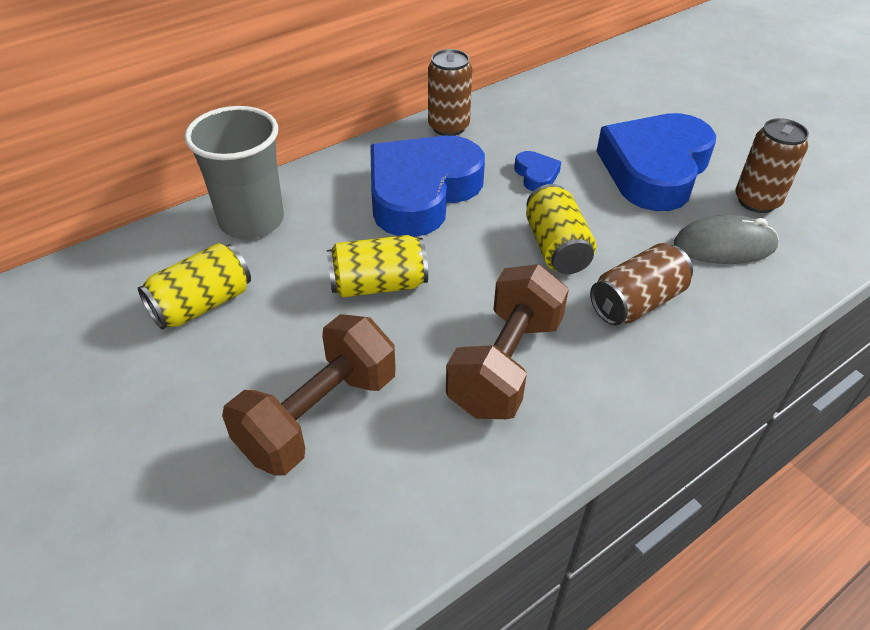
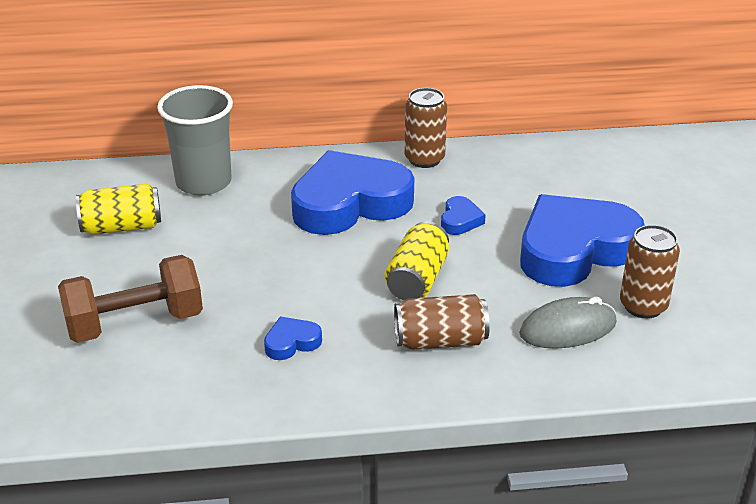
camera: 30 degrees right, 10 degrees down
(378, 285) = (253, 257): yellow can -> none
(505, 364) = (291, 342): brown dumbbell -> blue heart
(724, 245) = (568, 328): grey mouse -> grey mouse turned 45 degrees counterclockwise

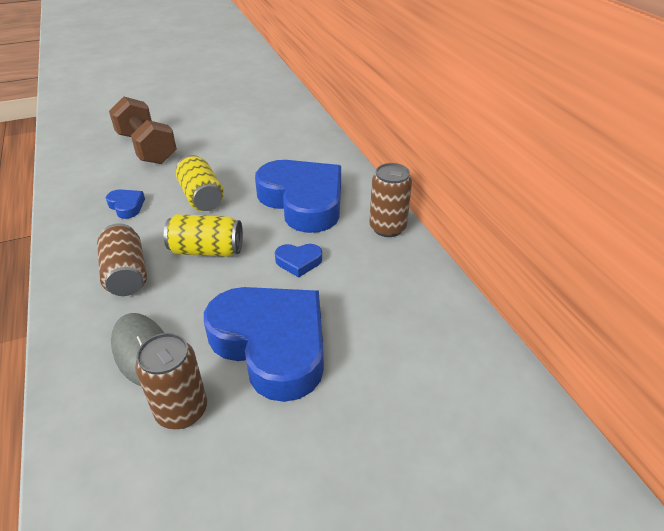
camera: 75 degrees right, 5 degrees up
(122, 227) = (244, 124): yellow can -> yellow can (201, 197)
(203, 182) = (306, 139): grey cup -> none

